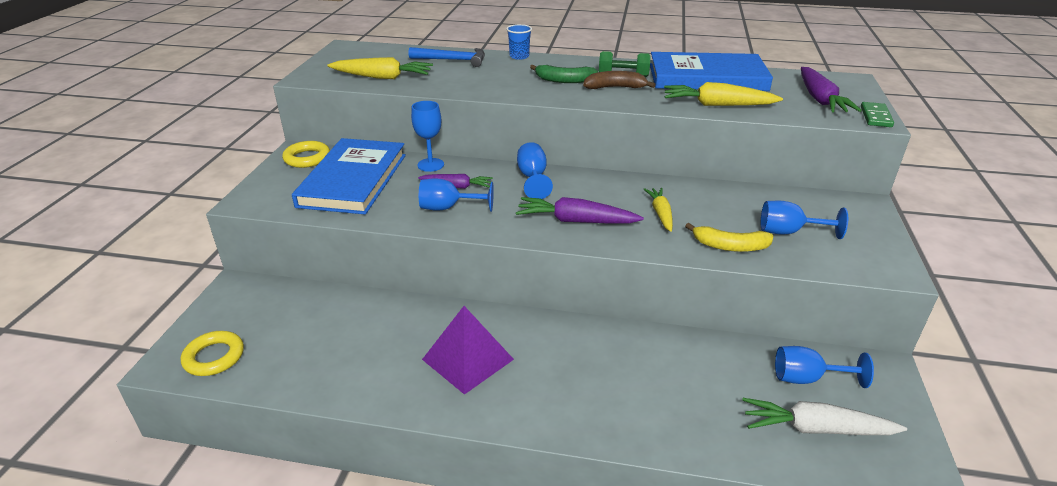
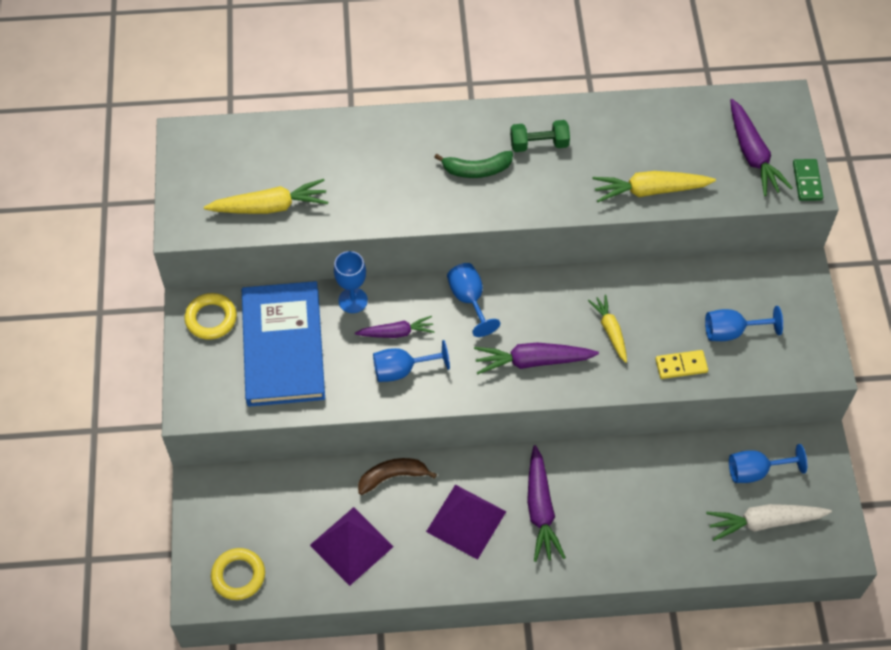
camera: 15 degrees left, 25 degrees up
(340, 355) = (351, 545): none -> purple pyramid
(453, 60) = (332, 146): blue hammer -> none
(519, 56) = (407, 119): blue cup -> none
(551, 365) = (540, 509): none -> purple carrot
(615, 87) = (536, 174): brown banana -> brown banana (392, 476)
(707, 77) = (631, 128): blue book -> none
(730, 246) = (681, 366): yellow banana -> yellow domino

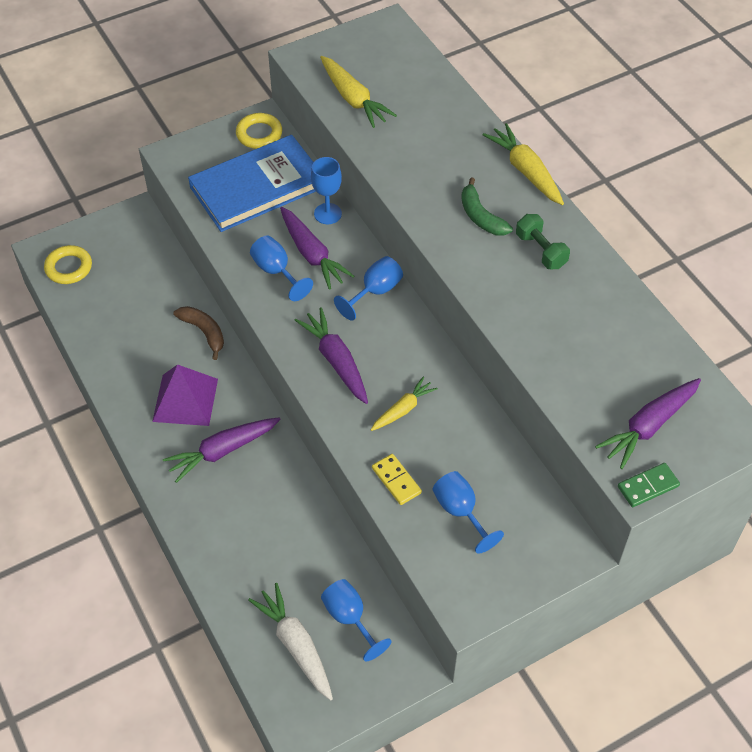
camera: 65 degrees right, 5 degrees down
(351, 545) = (127, 329): purple pyramid -> none
(396, 333) = (312, 254): purple carrot -> purple carrot, size x1.55
(650, 190) = (544, 354): yellow carrot -> yellow carrot (525, 171)

